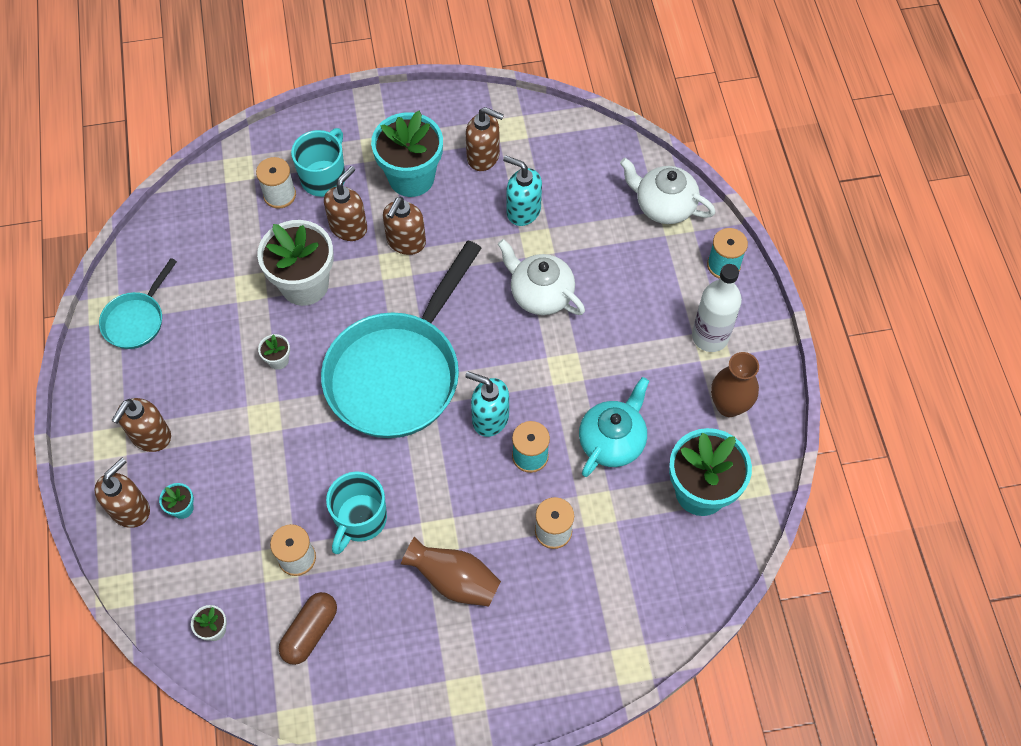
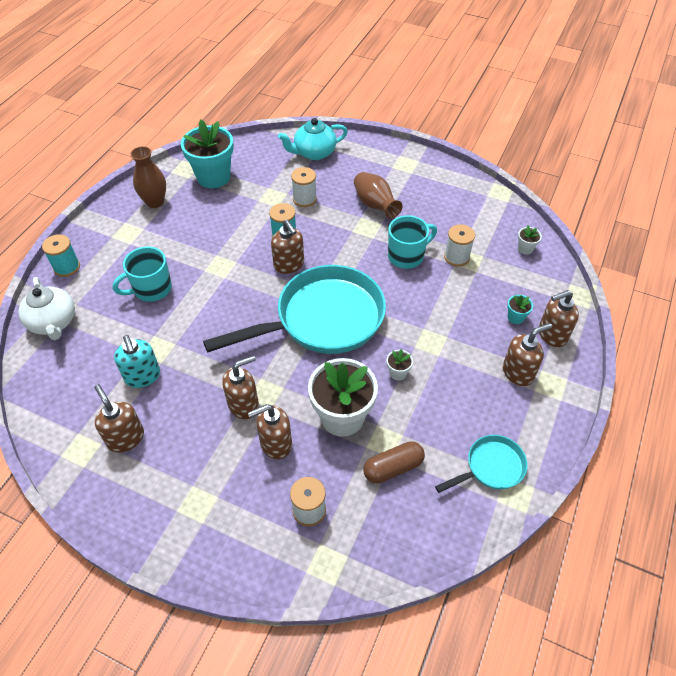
camera: 145 degrees left, 10 degrees down
(310, 632) = (470, 222): brown capsule -> brown capsule (393, 468)
(324, 177) = (261, 503): turquoise mug -> turquoise mug (151, 289)
(411, 178) = (194, 456): turquoise flower pot -> none
(490, 418) = (289, 265): turquoise soap dispenser -> brown soap dispenser
(540, 294) = (190, 314): white teapot -> none
(612, 441) = (233, 219): turquoise teapot -> turquoise teapot (314, 153)
(710, 336) = (123, 236): white bottle -> none

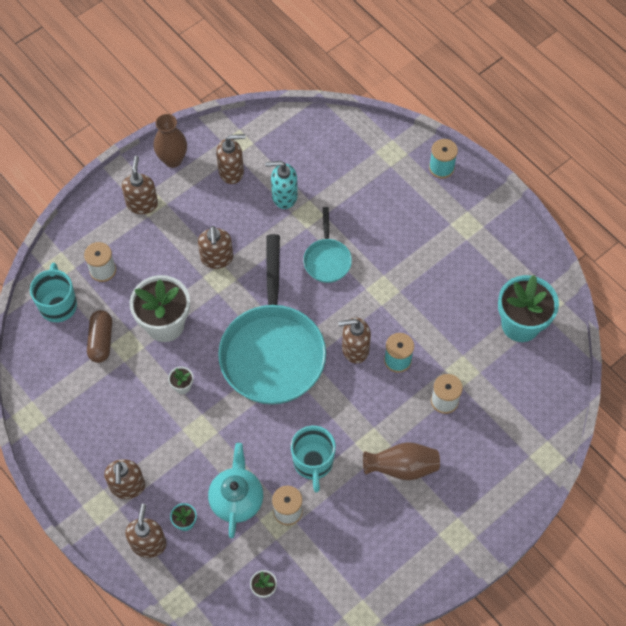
camera: 115 degrees right, 10 degrees up
(53, 322) = (377, 146): white teapot -> none
(151, 289) = (380, 226): turquoise mug -> turquoise mug (58, 305)
(155, 202) = (503, 259): brown vase -> brown vase (173, 160)
(275, 444) = (169, 268): brown soap dispenser -> brown soap dispenser (142, 204)
(314, 153) = (520, 442): turquoise teapot -> turquoise teapot (236, 499)
(491, 467) = (59, 411): turquoise pan -> turquoise pan (327, 259)

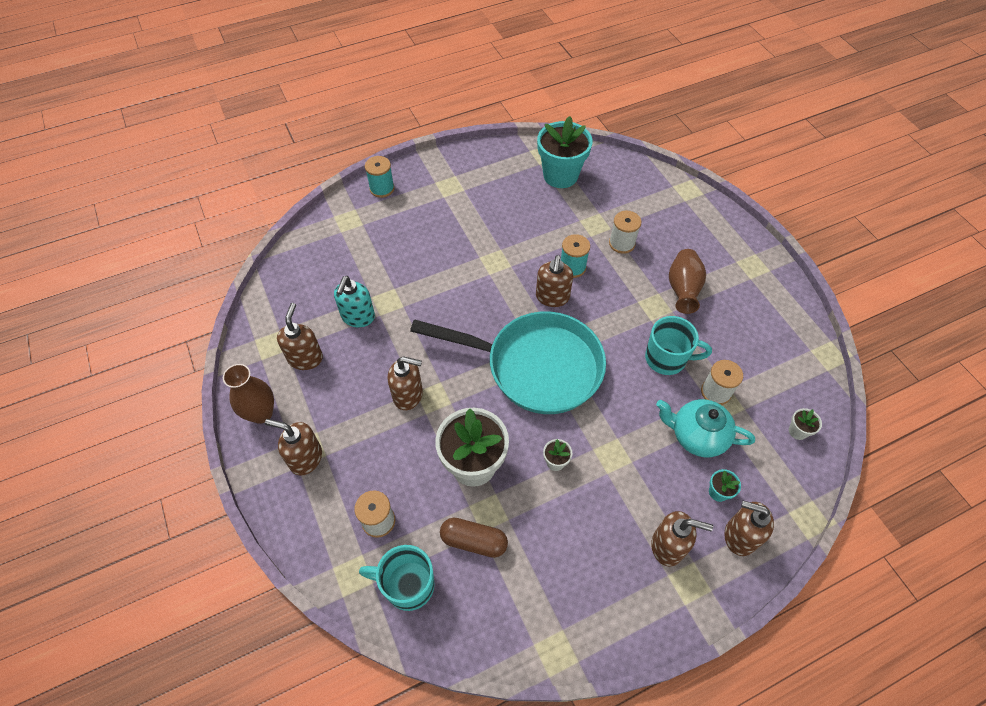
camera: 75 degrees left, 5 degrees down
(327, 259) = (446, 297): turquoise pan -> none

